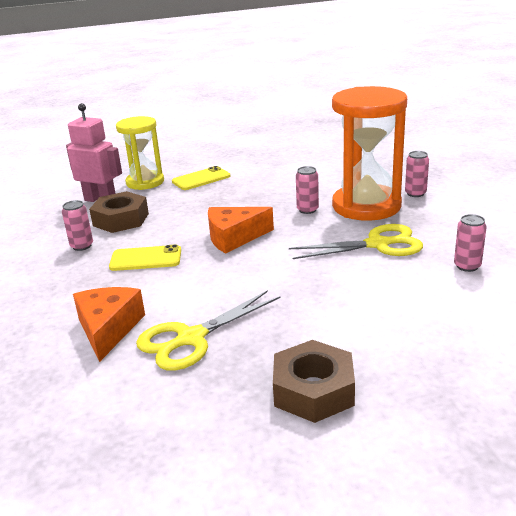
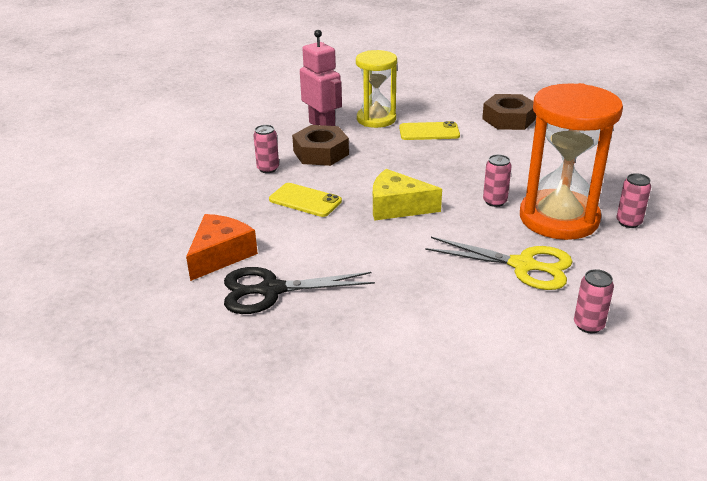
camera: 30 degrees right, 5 degrees up
(191, 338) = (271, 290): yellow scissors -> black scissors
(234, 237) = (397, 207): orange cheese -> yellow cheese
(313, 390) = (318, 379): brown nut -> brown nut (508, 119)

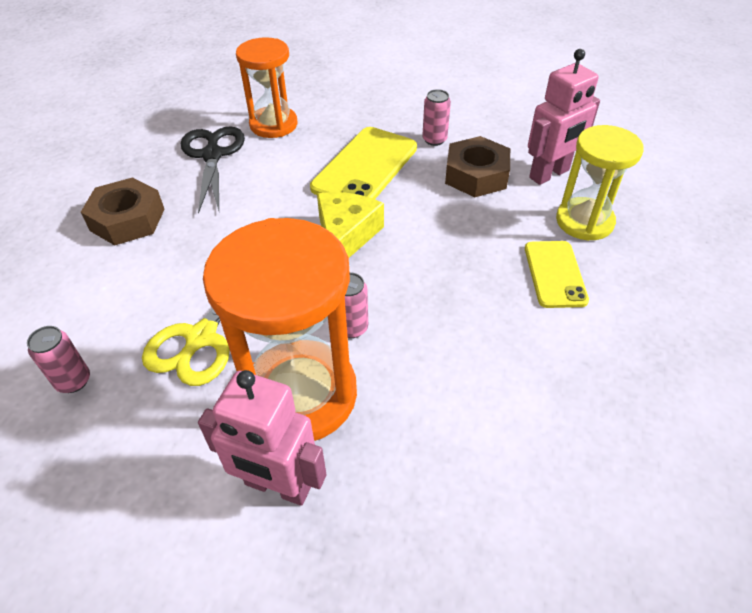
camera: 90 degrees right, 15 degrees up
(220, 255) = (273, 124): orange cheese -> orange hourglass
(305, 200) = (365, 168): yellow phone -> yellow phone, size x1.60
(508, 119) = (628, 379): brown nut -> brown nut (127, 220)
(628, 222) = (277, 486): pink can -> pink robot

